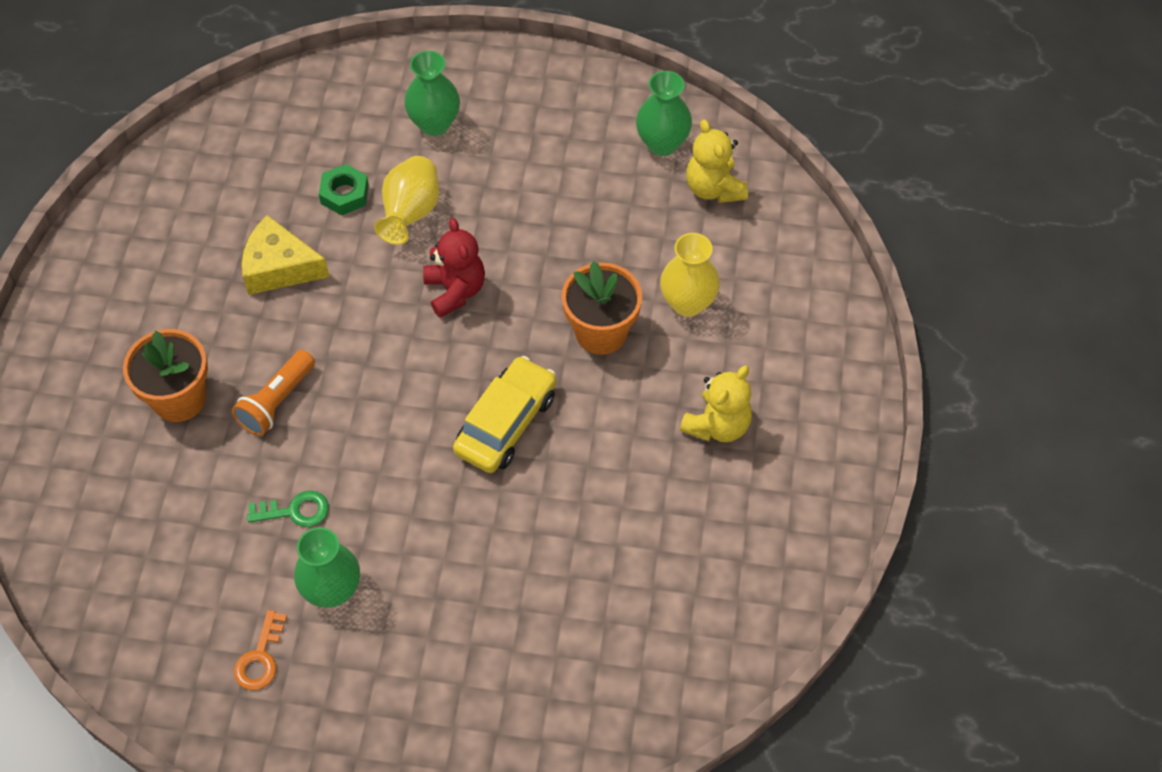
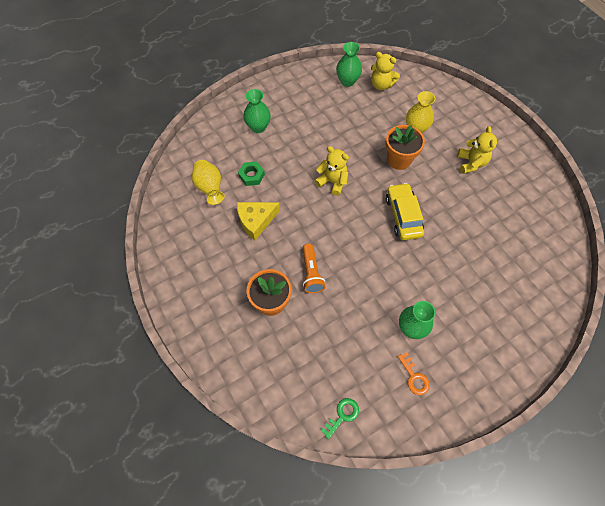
camera: 40 degrees left, 5 degrees up
(295, 511) = (364, 309): green key -> green key (342, 415)
(410, 213) = (285, 165): yellow vase -> yellow vase (210, 188)
(455, 291) = (332, 182): red teddy bear -> yellow teddy bear

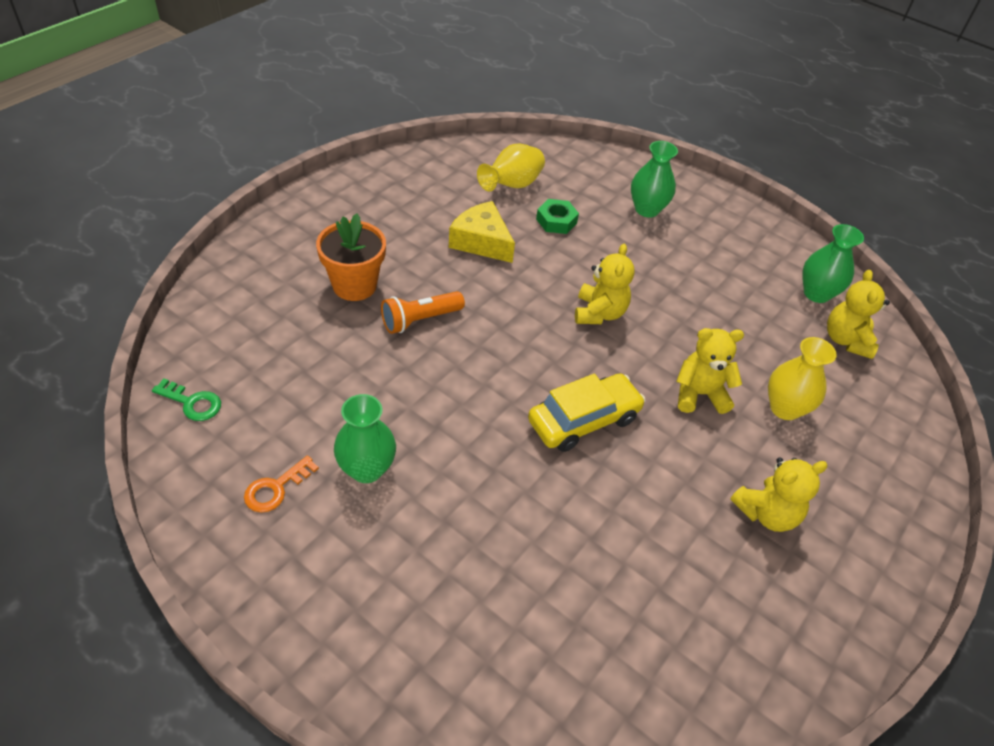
camera: 65 degrees right, 15 degrees down
(399, 159) = (699, 394): orange flower pot -> yellow teddy bear

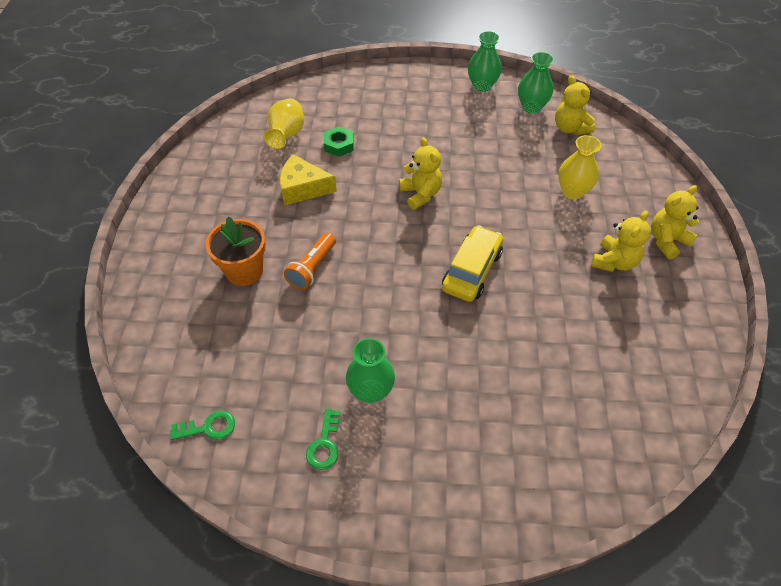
camera: 30 degrees left, 5 degrees up
(276, 488) = (324, 444): orange key -> green key
(647, 209) = (389, 105): green vase -> green vase (482, 86)
(699, 394) = (521, 212): yellow teddy bear -> yellow teddy bear (666, 241)

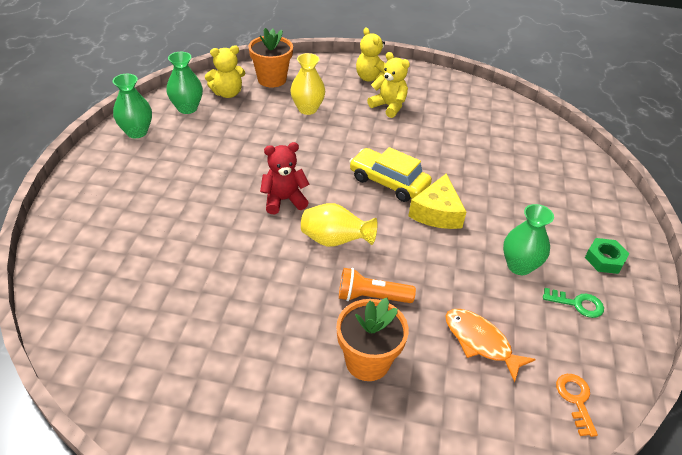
camera: 85 degrees left, 10 degrees down
(209, 427) = (575, 399): green key -> orange key
(269, 352) = (480, 342): none -> orange fish
(287, 135) = (140, 306): yellow vase -> yellow vase (335, 241)
(303, 188) = (245, 296): yellow cheese -> yellow cheese (437, 212)
(312, 268) = (371, 297): orange flashlight -> orange flashlight turned 150 degrees clockwise
(339, 145) = (182, 256): green nut -> green nut (604, 259)
(420, 194) = (284, 200): yellow teddy bear -> red teddy bear
(614, 156) = (272, 79): none -> orange flower pot

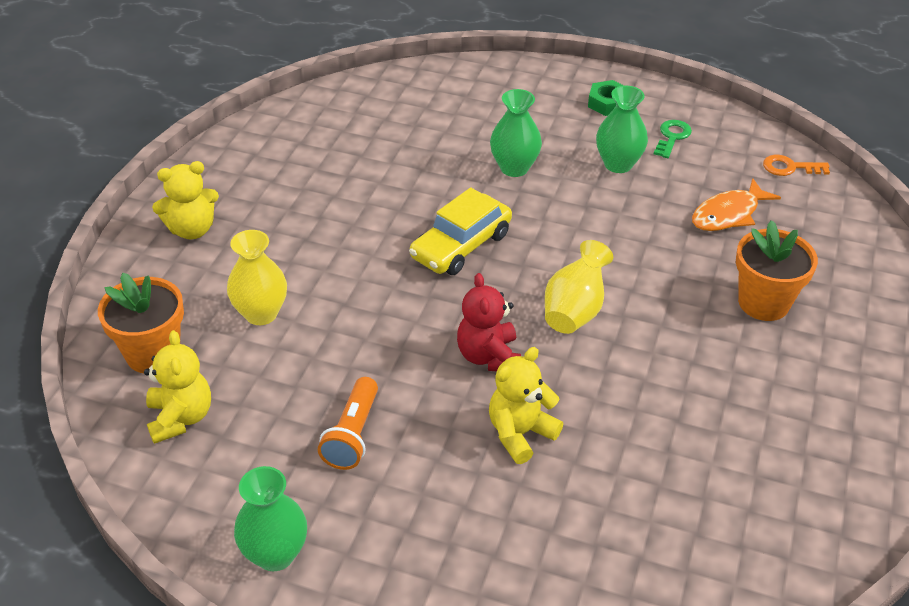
camera: 80 degrees left, 0 degrees up
(187, 108) = (214, 478): green vase -> green vase (514, 168)
(371, 297) = (670, 288): orange flashlight -> orange flashlight (352, 435)
(389, 106) = (278, 221): yellow teddy bear -> yellow teddy bear (520, 433)
(437, 212) = (525, 211): yellow cheese -> none

